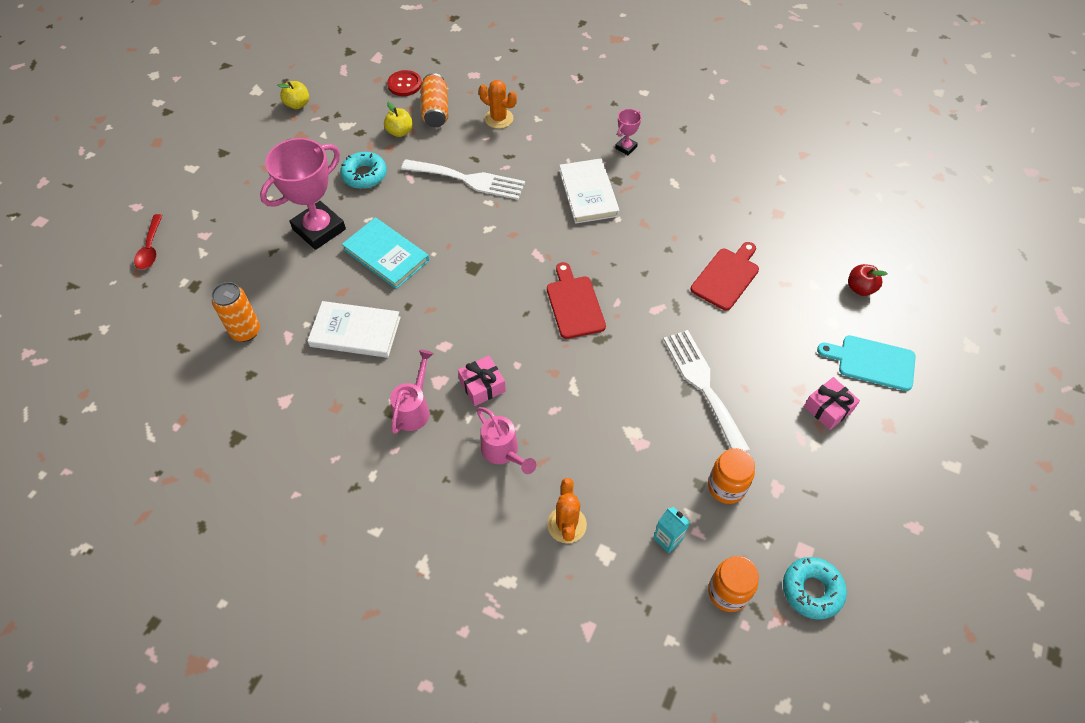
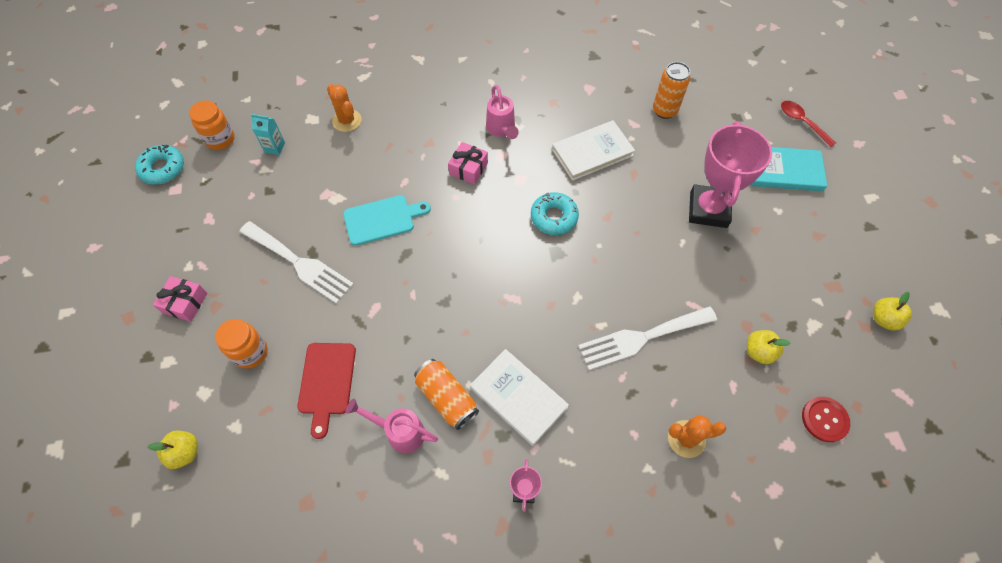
camera: 145 degrees right, 5 degrees up
(364, 175) = (733, 282): turquoise donut -> turquoise donut (554, 217)
(386, 255) = (633, 220): turquoise book -> turquoise book (784, 171)
(435, 110) = (757, 404): orange can -> orange can (447, 398)
(503, 453) = (418, 137): pink watering can -> pink watering can (399, 431)
(574, 304) = (447, 271): red cutting board -> none
(726, 487) = (247, 199): orange jar -> orange jar (251, 352)
(860, 288) = (185, 452): red apple -> yellow apple
(872, 362) = (154, 371): turquoise cutting board -> turquoise cutting board (382, 219)

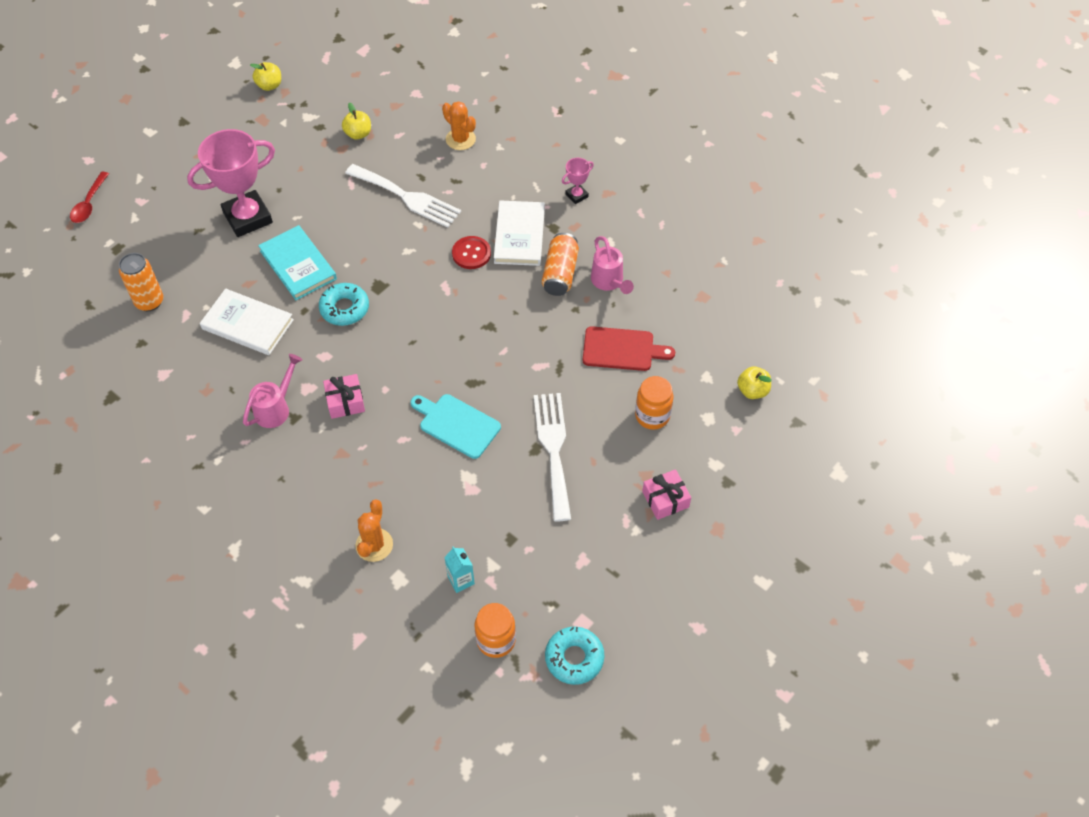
camera: 130 degrees left, 5 degrees down
(327, 382) = (622, 349): red cutting board -> red cutting board turned 45 degrees clockwise
(784, 171) = (162, 191): turquoise book -> turquoise book (298, 265)
(824, 419) = (380, 84): red button -> red button (471, 253)

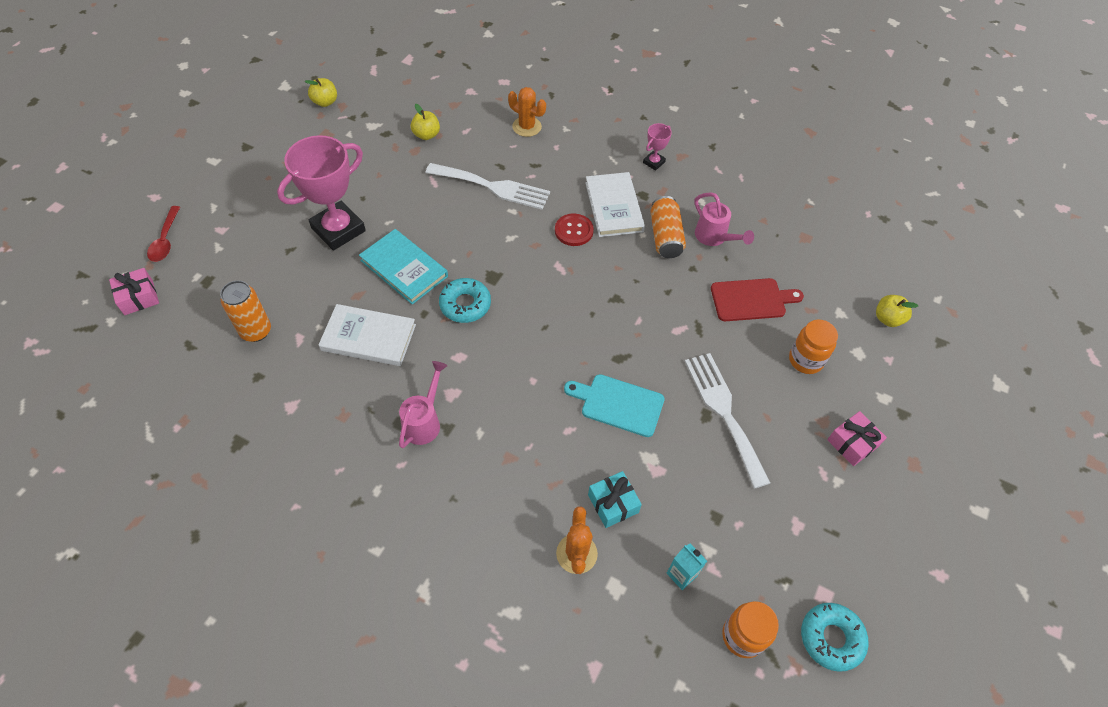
camera: 15 degrees left, 0 degrees up
(345, 401) = (496, 401): pink gift -> pink gift (138, 297)
(421, 510) = (613, 503): none -> turquoise gift

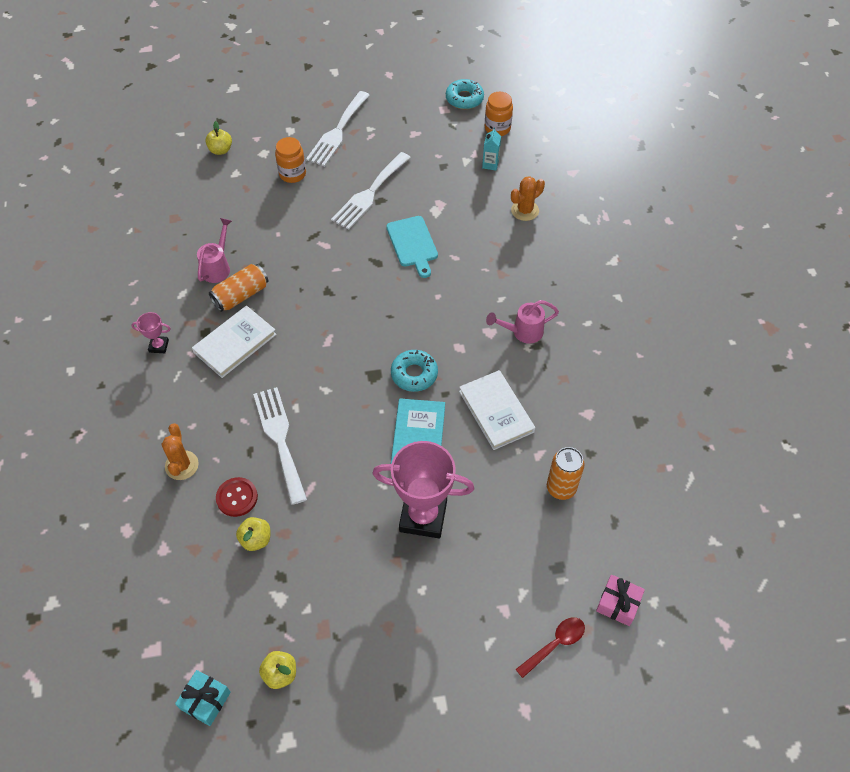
camera: 125 degrees left, 0 degrees up
(574, 231) = (283, 353): red button -> red button (237, 497)
(613, 503) = (480, 211): turquoise gift -> turquoise gift (205, 700)
(751, 300) = (263, 220): red cutting board -> none
(852, 443) = (337, 132): pink gift -> white fork

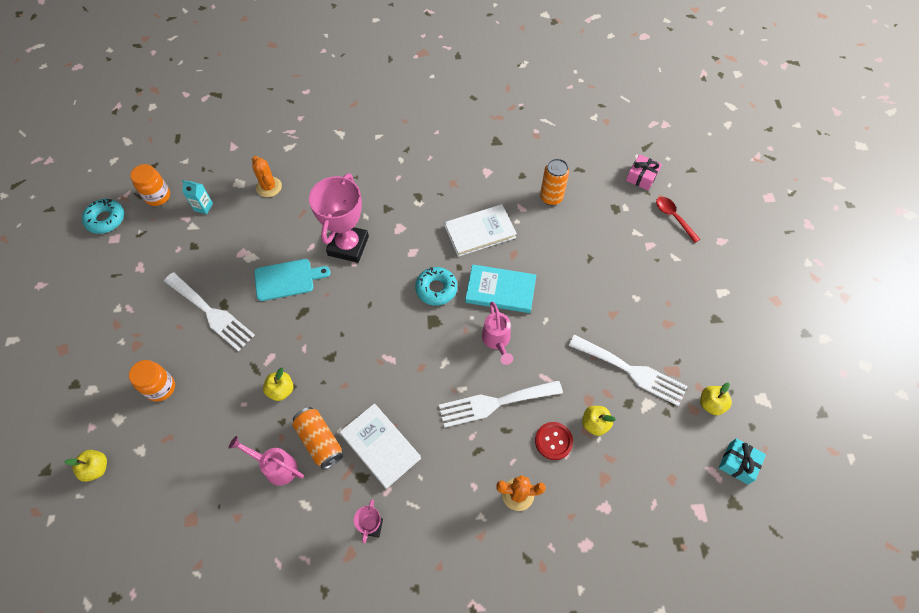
camera: 85 degrees left, 5 degrees up
(291, 258) = (281, 390): none -> yellow apple
(337, 132) = (111, 340): white fork -> white fork (631, 371)
(423, 516) = (574, 292): pink trophy -> pink trophy (348, 246)
(522, 332) = (403, 205): pink watering can -> pink watering can (497, 341)

